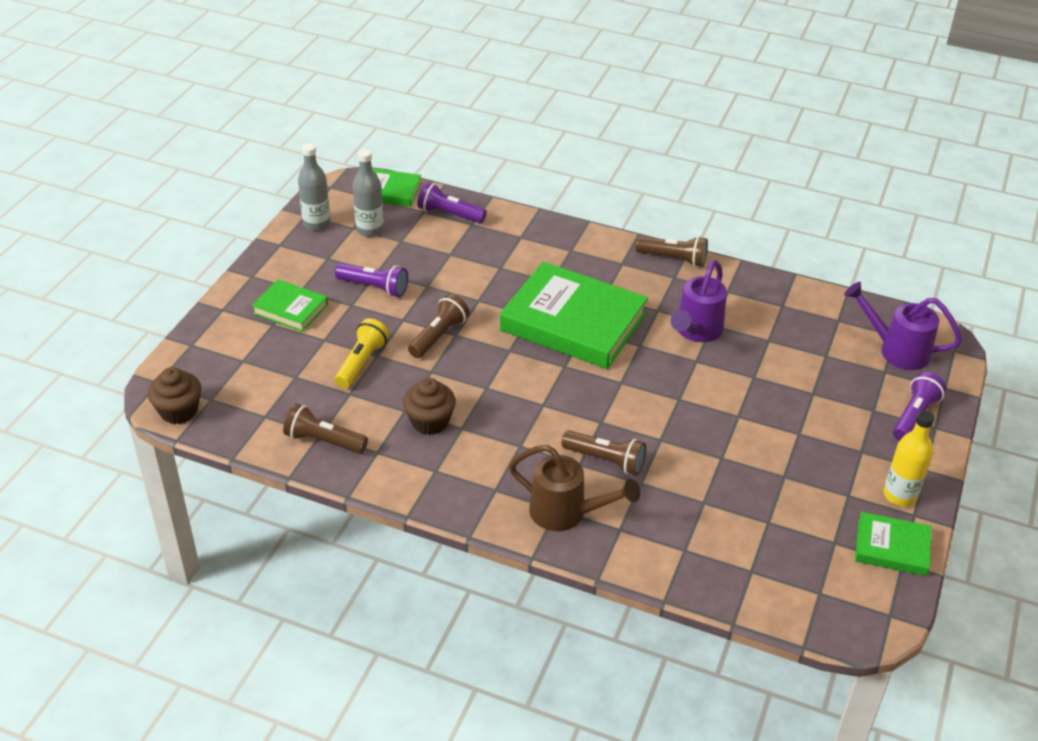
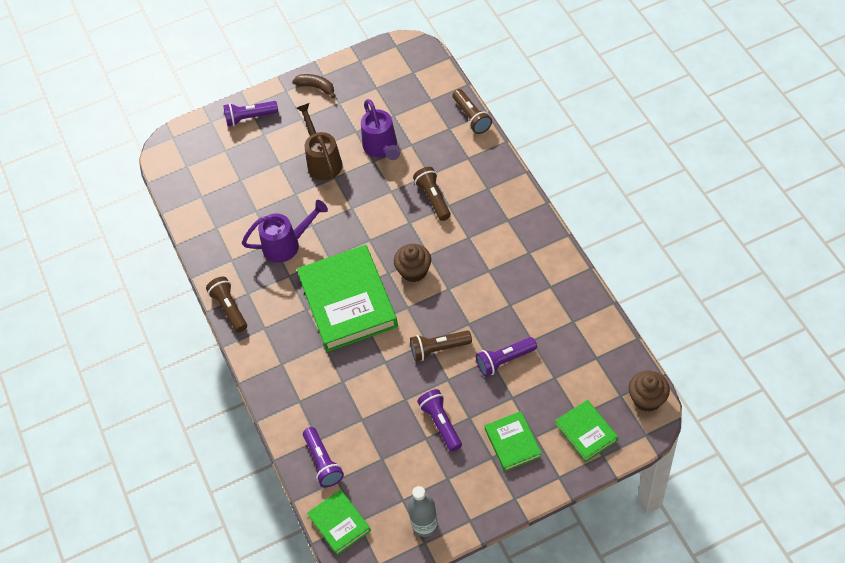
camera: 130 degrees left, 15 degrees up
(324, 441) = (575, 314): brown flashlight -> brown flashlight (471, 117)
(361, 362) = (504, 360): yellow flashlight -> purple flashlight
(370, 230) = (393, 488): grey bottle -> none
(430, 422) = (503, 287): brown cupcake -> brown cupcake (414, 271)
(566, 513) = (485, 183): brown watering can -> brown watering can (322, 161)
(891, 547) = (355, 69): green book -> green book (586, 432)
(896, 350) = (200, 157): purple watering can -> purple watering can (382, 148)
(899, 495) = (316, 87): yellow bottle -> brown banana

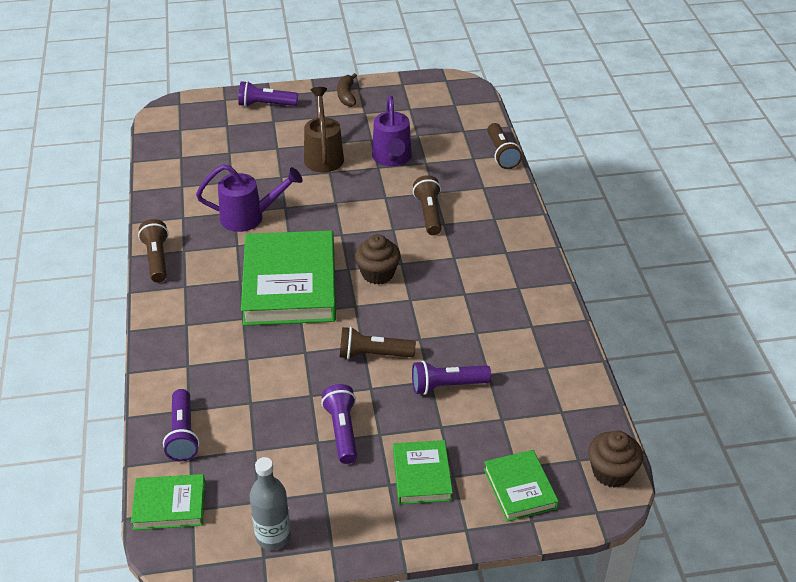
camera: 10 degrees right, 15 degrees down
(316, 87) = (346, 95): brown banana -> brown banana turned 135 degrees counterclockwise
(339, 523) = (169, 505): green book -> green book turned 75 degrees counterclockwise

